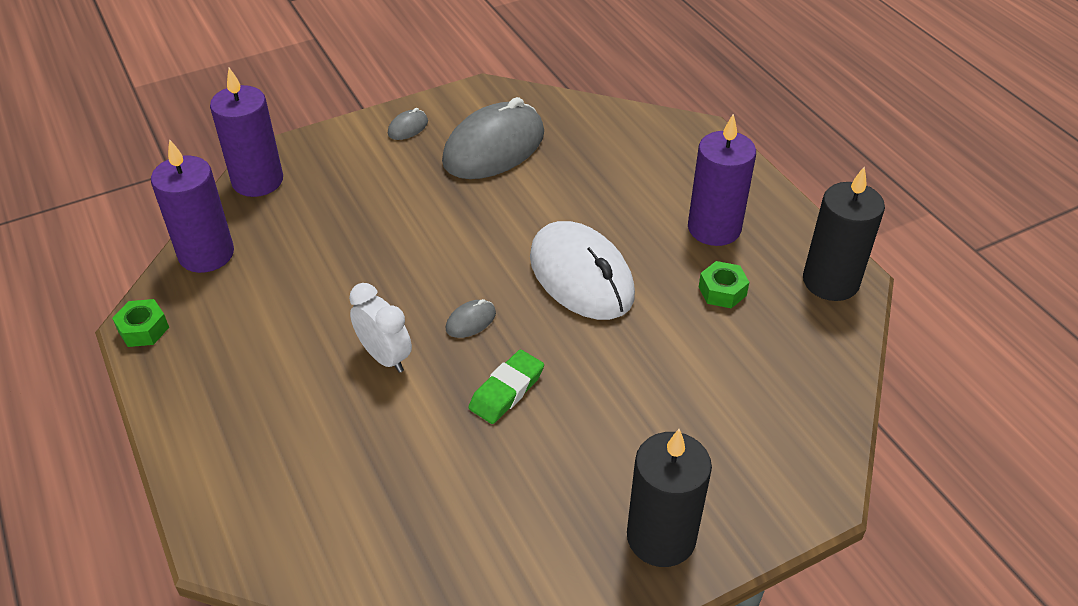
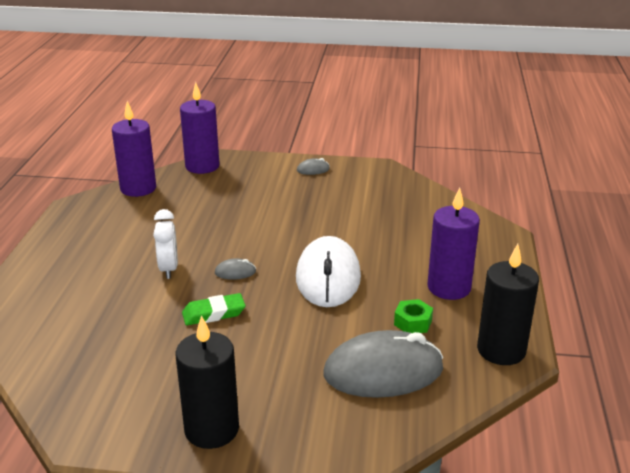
camera: 35 degrees right, 15 degrees down
(143, 329) = (71, 208): green nut -> none
(494, 148) = (352, 196): grey mouse -> grey mouse (383, 371)

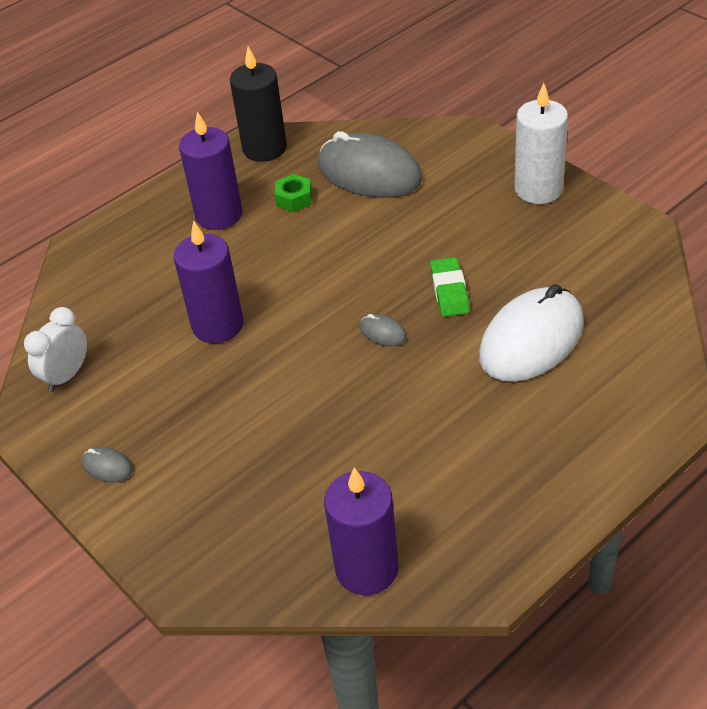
camera: 135 degrees left, 15 degrees up
(168, 269) = (446, 375): white clock -> white clock (67, 376)
(202, 166) = (233, 574): purple candle -> purple candle (217, 325)
(211, 429) = (538, 189): black candle -> white candle
(214, 313) = (449, 291): green eraser -> green eraser turned 60 degrees clockwise
(328, 277) = (304, 279): white mouse -> white mouse (531, 340)

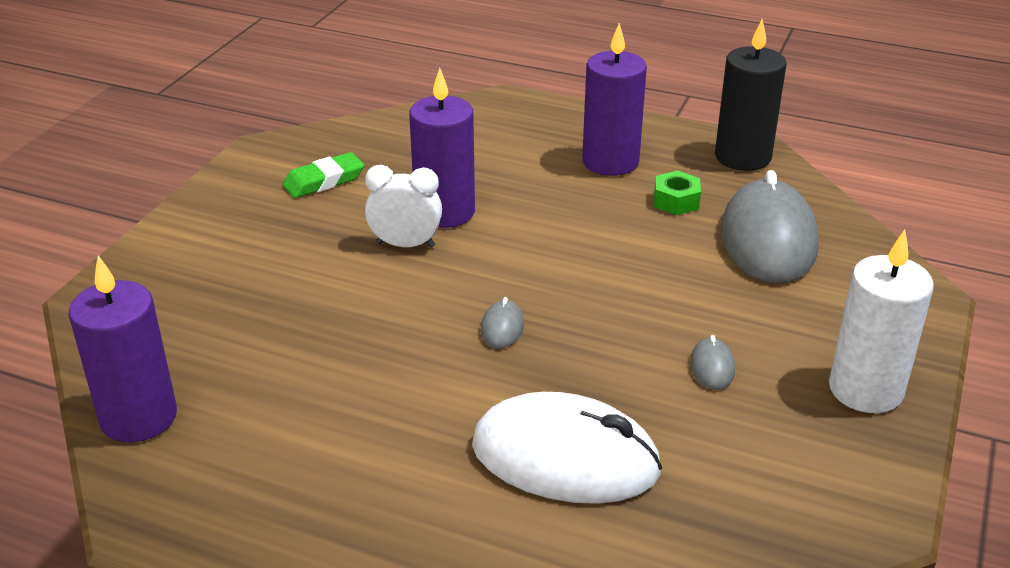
camera: 60 degrees right, 10 degrees down
(67, 376) = (328, 150): white clock -> white clock (405, 245)
(107, 467) = (222, 208): grey mouse -> grey mouse (712, 367)
(449, 291) = (607, 361): green eraser -> green eraser (324, 181)

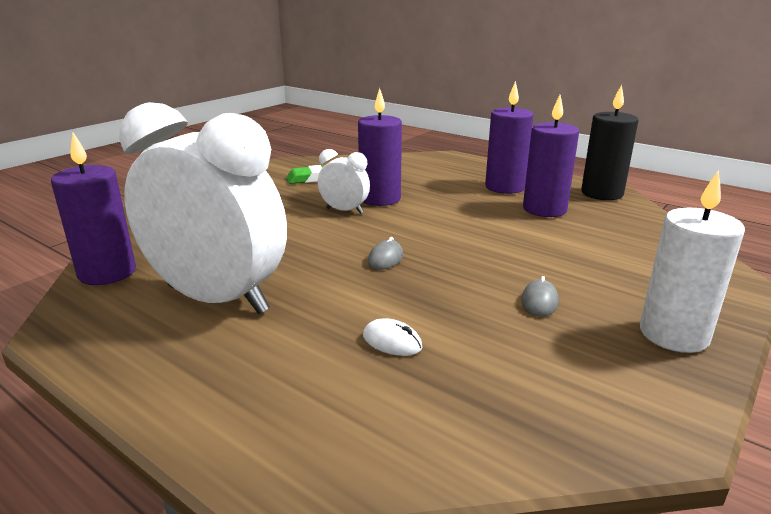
camera: 15 degrees right, 10 degrees down
(320, 434) = (217, 299): none -> white clock
(565, 458) = (392, 341): white mouse -> white mouse, size x0.40
(676, 201) = (544, 209): green nut -> purple candle
(768, 240) = (609, 235): grey mouse -> none

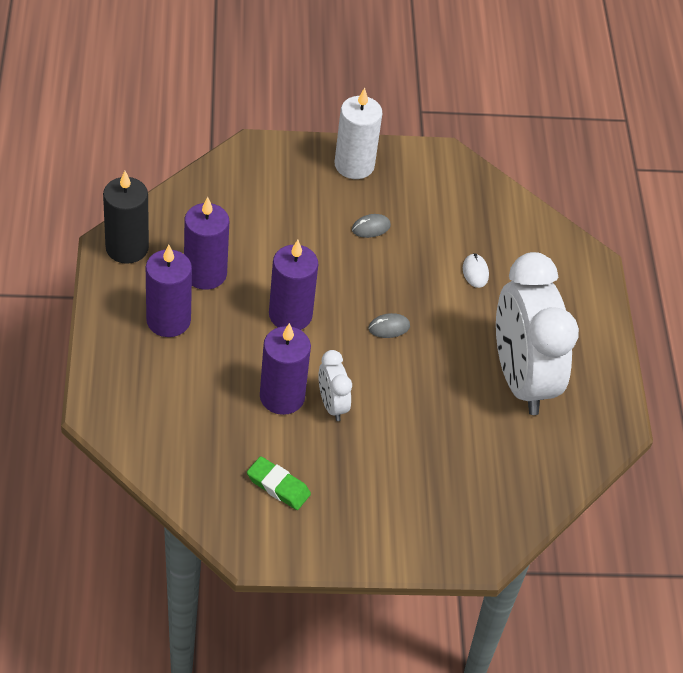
camera: 135 degrees left, 25 degrees up
(107, 273) = (560, 468): purple candle -> purple candle (290, 315)

